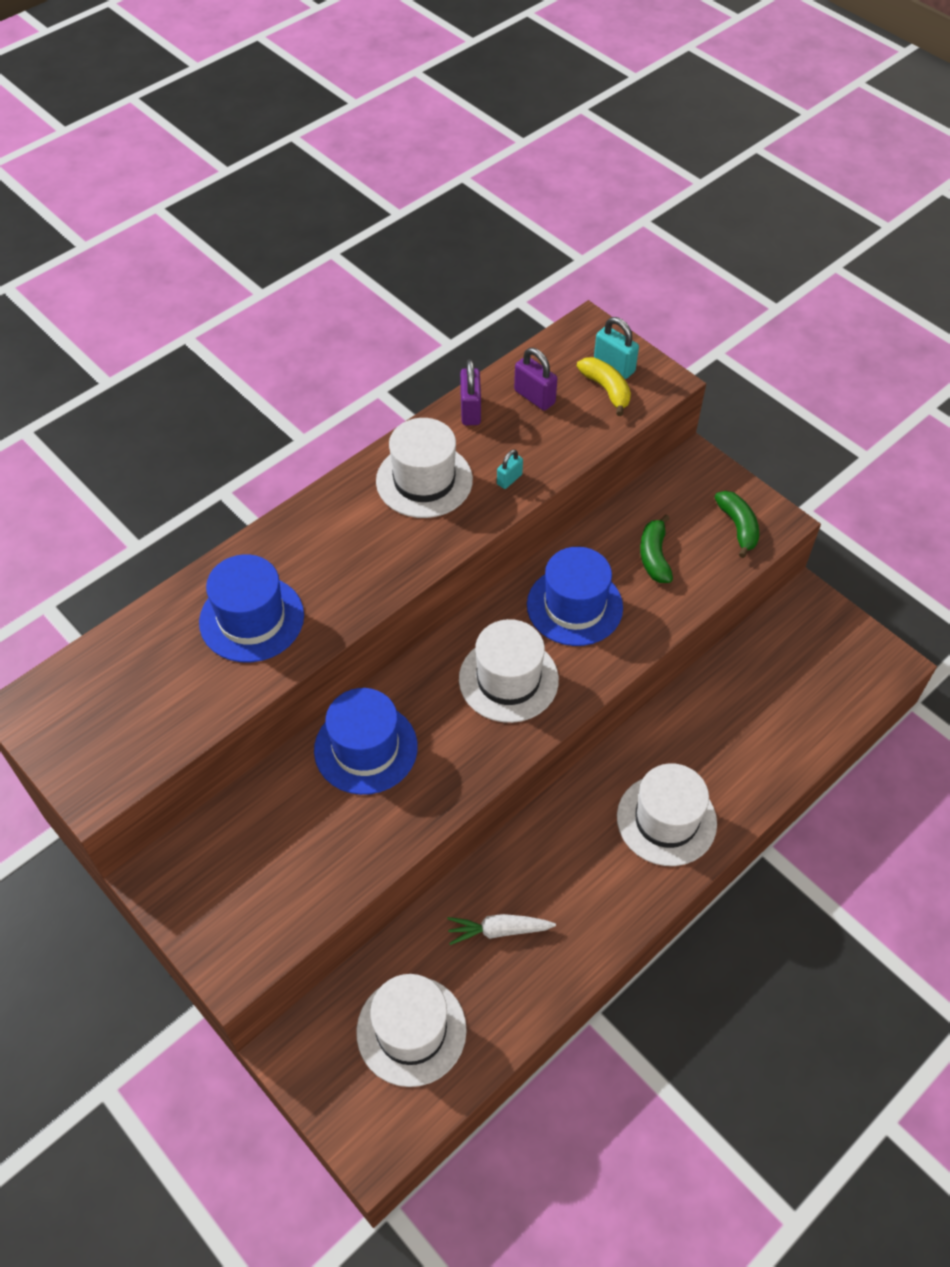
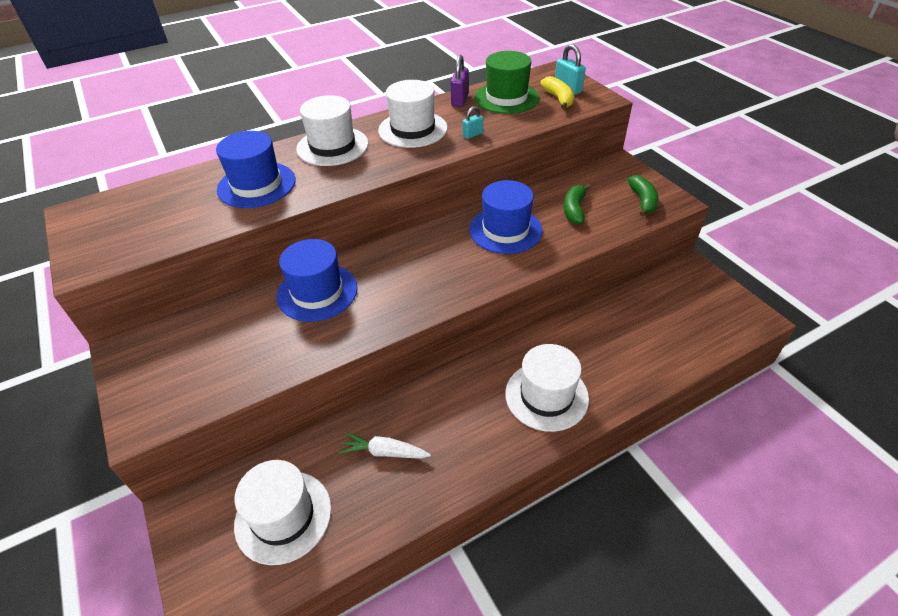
camera: 15 degrees right, 10 degrees down
(508, 679) = (440, 266): white hat -> white hat (332, 146)
(534, 397) = (506, 98): purple padlock -> green hat

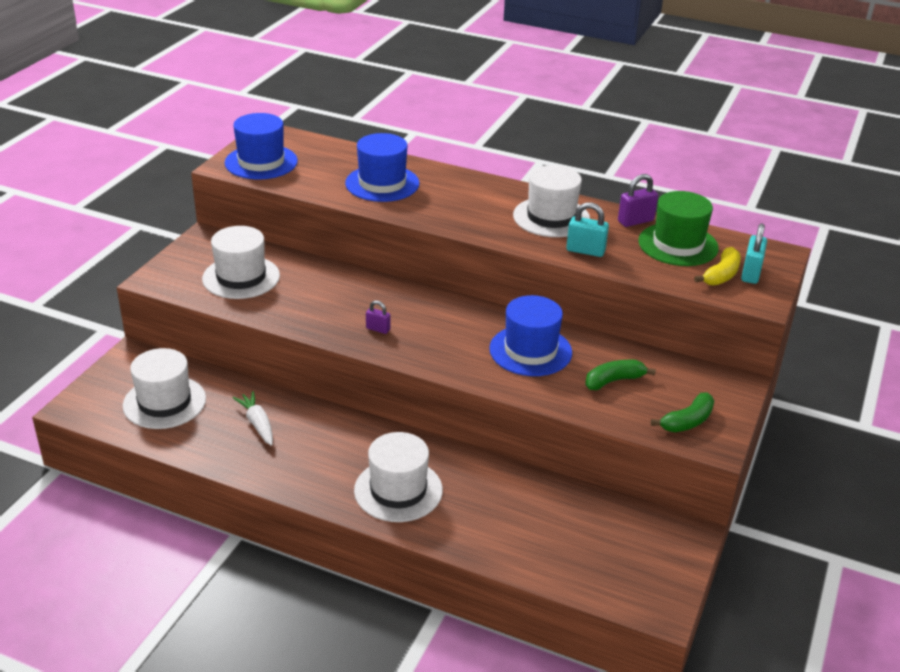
camera: 50 degrees right, 10 degrees down
(317, 292) = (341, 288): blue hat -> blue hat (261, 162)
(332, 146) = (474, 191): white hat -> white hat (241, 277)
(397, 297) = (378, 329): none -> purple padlock
(472, 135) = (585, 251): turquoise padlock -> turquoise padlock, size x1.61

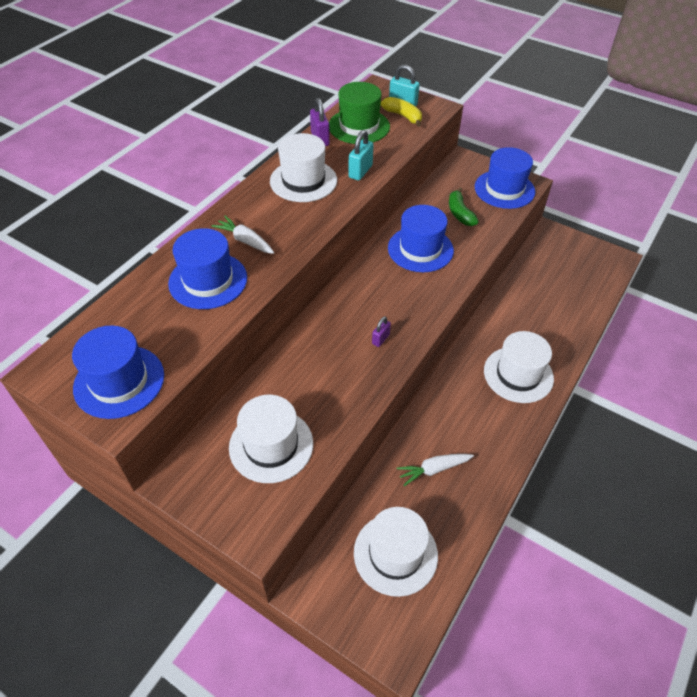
camera: 80 degrees left, 15 degrees up
(442, 195) = (245, 241): none -> white carrot
(687, 421) = (504, 189): green banana -> blue hat

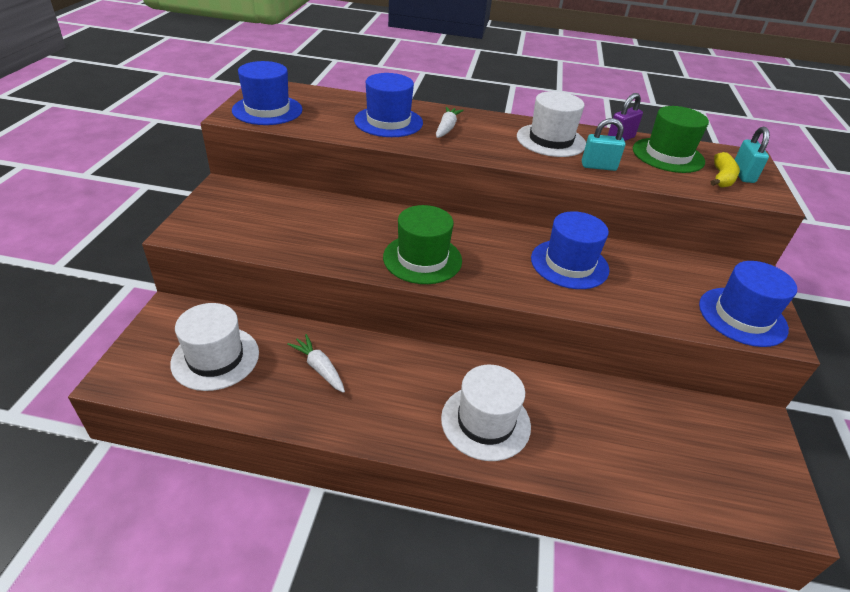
camera: 65 degrees right, 10 degrees down
(271, 445) = (270, 221): white hat -> none
(380, 339) = (422, 259): purple padlock -> green hat
(460, 213) = (656, 284): green banana -> none

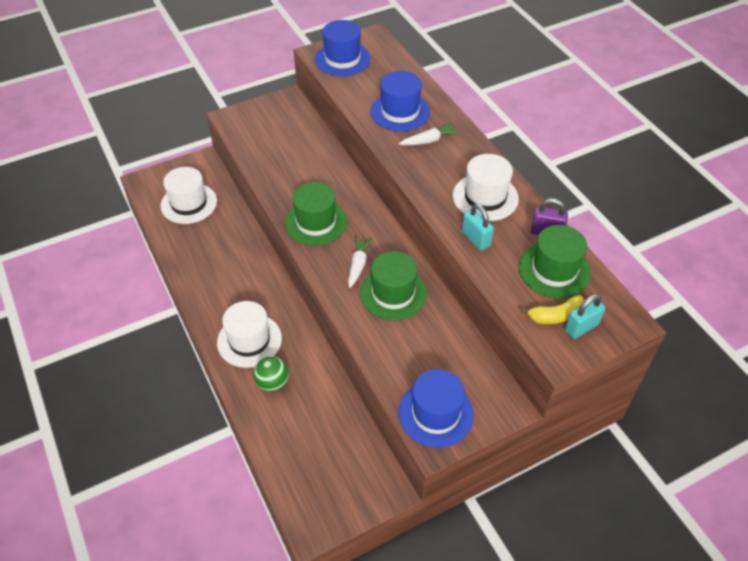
camera: 55 degrees right, 10 degrees up
(319, 368) = (221, 246): white carrot -> white carrot (358, 265)
(564, 435) = (273, 383): none -> green ball
(569, 264) = (393, 293): blue hat -> green hat

